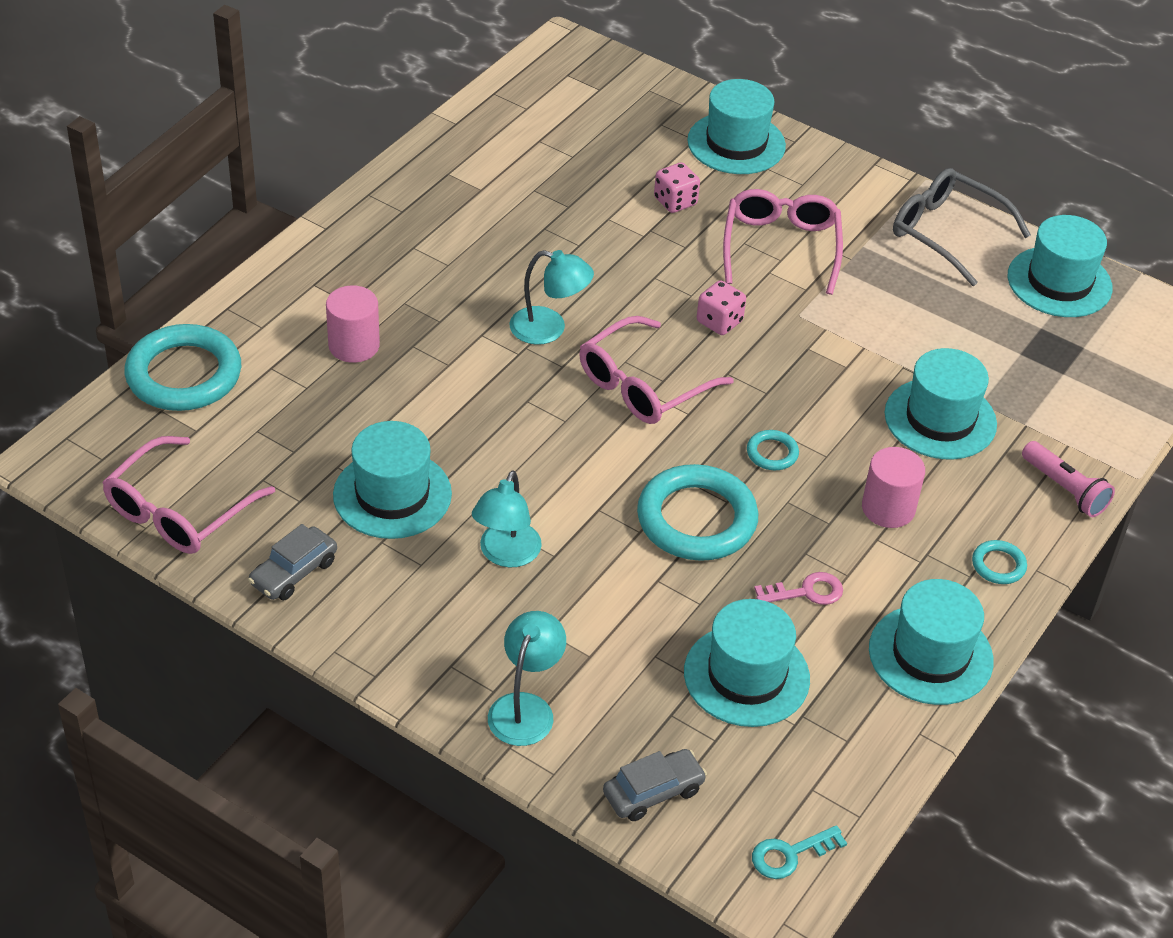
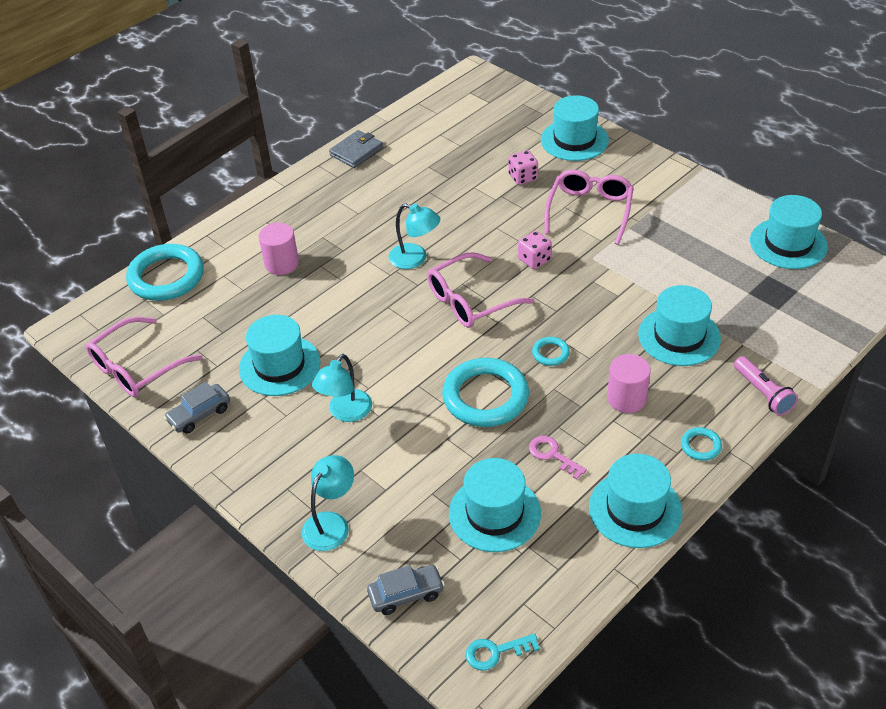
camera: 15 degrees right, 0 degrees up
(421, 171) = (356, 152): none -> grey wallet
(806, 592) = (552, 455): pink key -> pink key turned 135 degrees counterclockwise
(947, 233) = (712, 206): grey glasses -> none

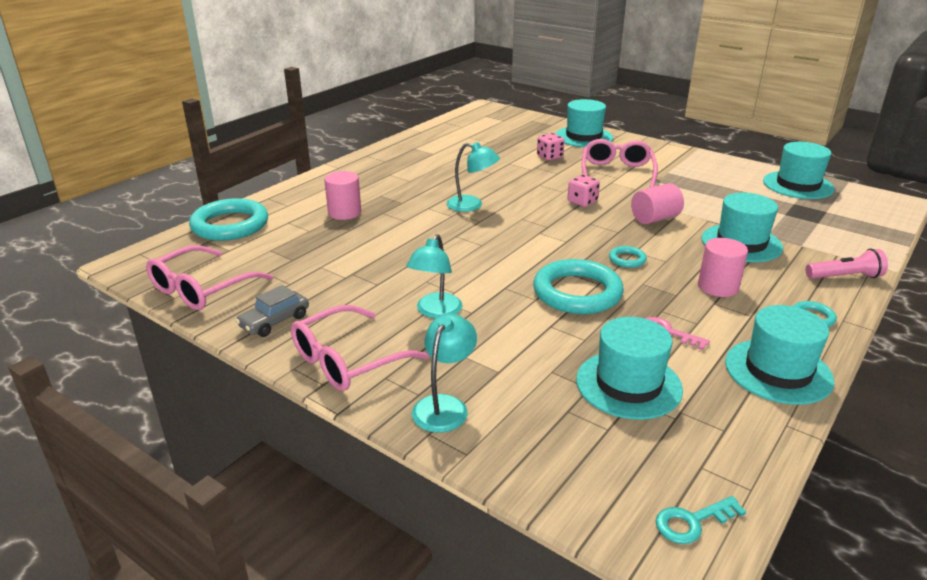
camera: 10 degrees left, 15 degrees down
(279, 365) = (356, 280): turquoise hat -> none
(356, 152) = (398, 147): grey wallet -> none
(406, 594) = (556, 468): grey car -> none
(471, 300) = (535, 228): pink glasses -> pink glasses (348, 360)
(603, 292) = (655, 218): none -> pink cylinder
(763, 393) = (845, 277): pink flashlight -> pink flashlight turned 60 degrees counterclockwise

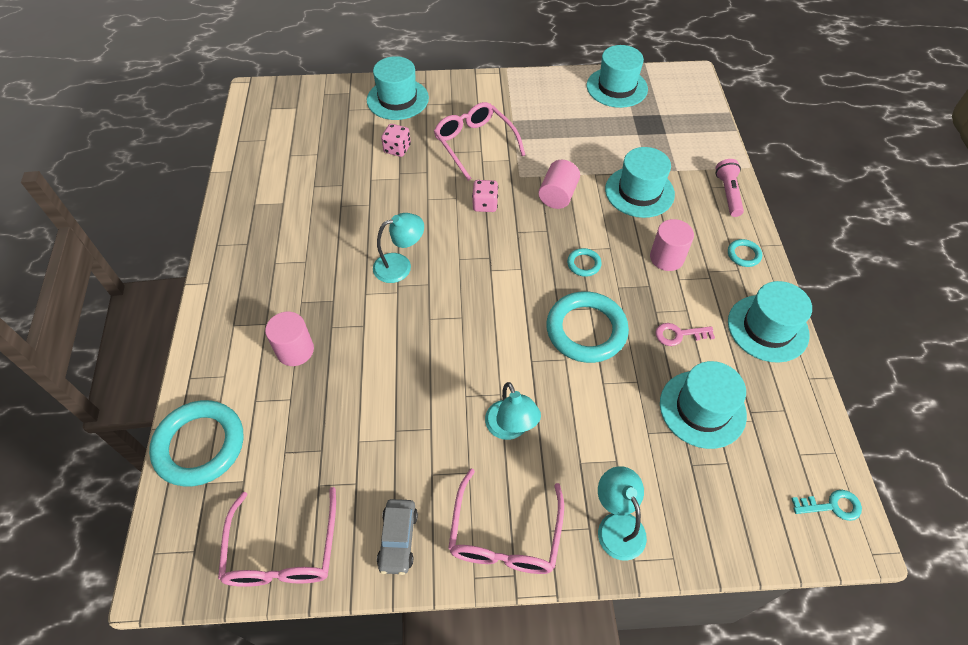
camera: 40 degrees left, 25 degrees up
(692, 522) = (831, 506): turquoise key -> turquoise key turned 120 degrees counterclockwise
(845, 277) = (728, 193): pink flashlight -> pink flashlight turned 45 degrees counterclockwise

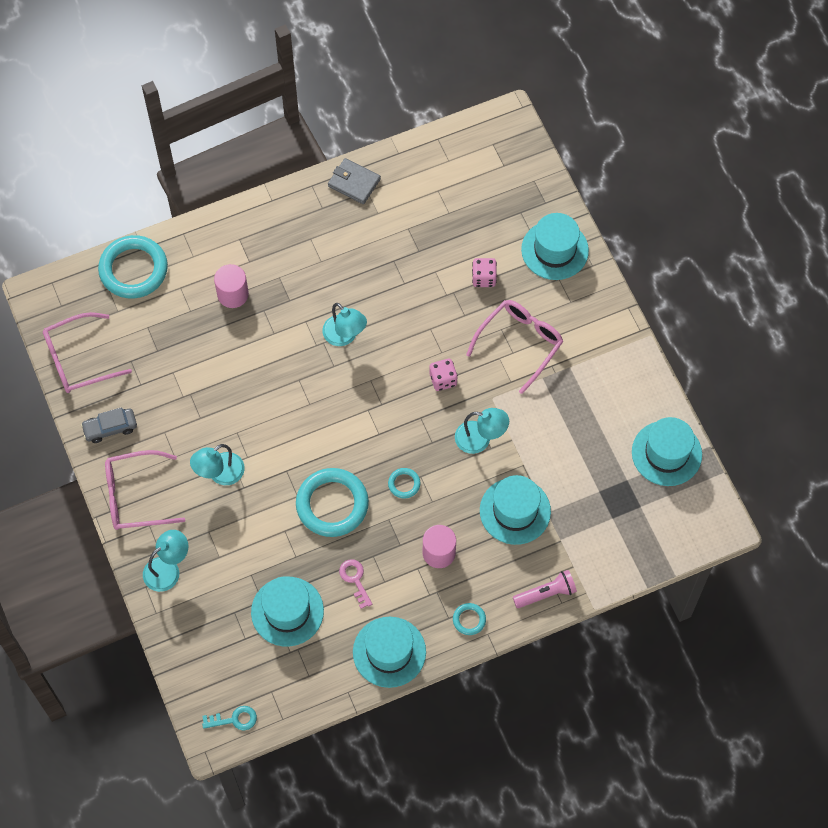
camera: 70 degrees right, 10 degrees up
(238, 211) = (354, 183): none -> grey wallet
(558, 195) = (480, 439): pink cylinder -> turquoise lamp
(831, 506) = (234, 719): turquoise key -> turquoise key turned 75 degrees counterclockwise

